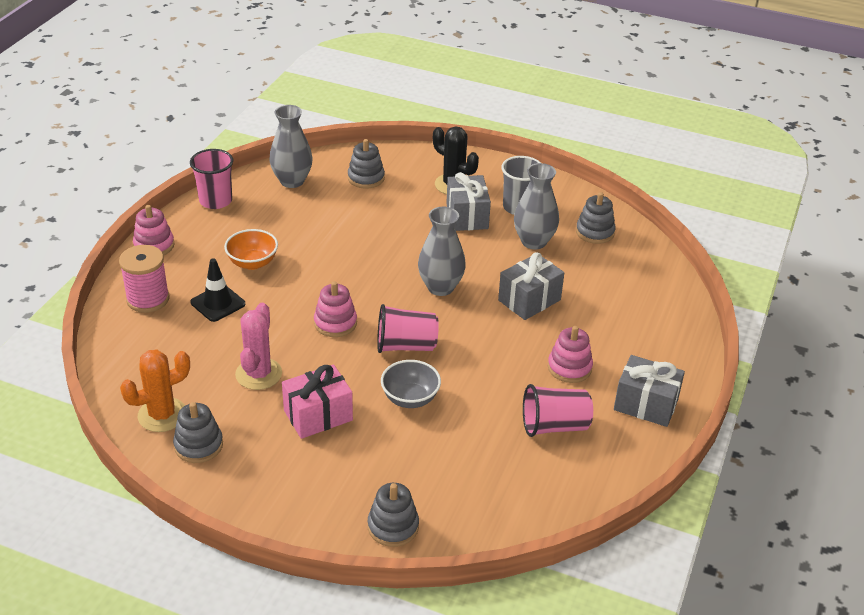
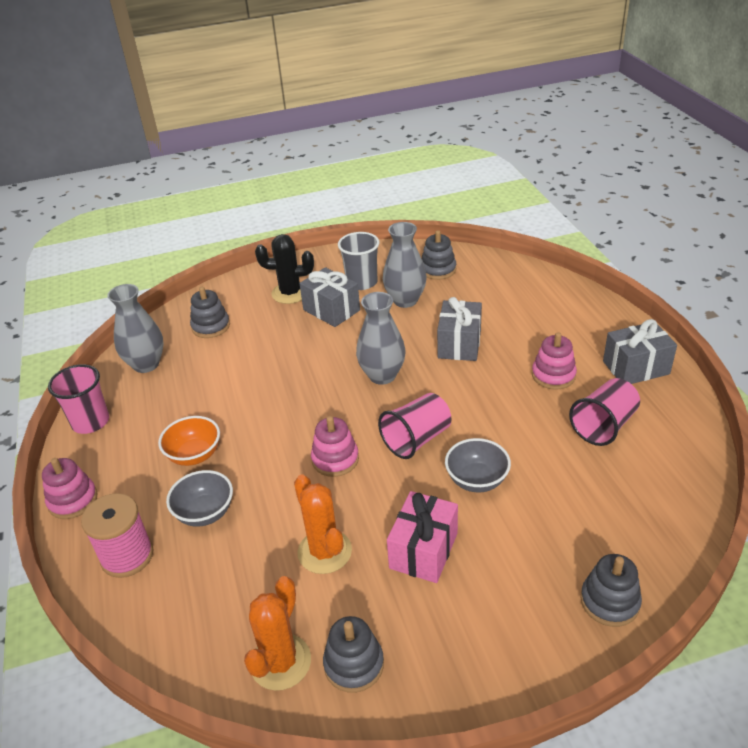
camera: 35 degrees left, 0 degrees up
(218, 303) = (205, 513): black traffic cone -> grey bowl
(258, 374) = (324, 551): pink cactus -> orange cactus

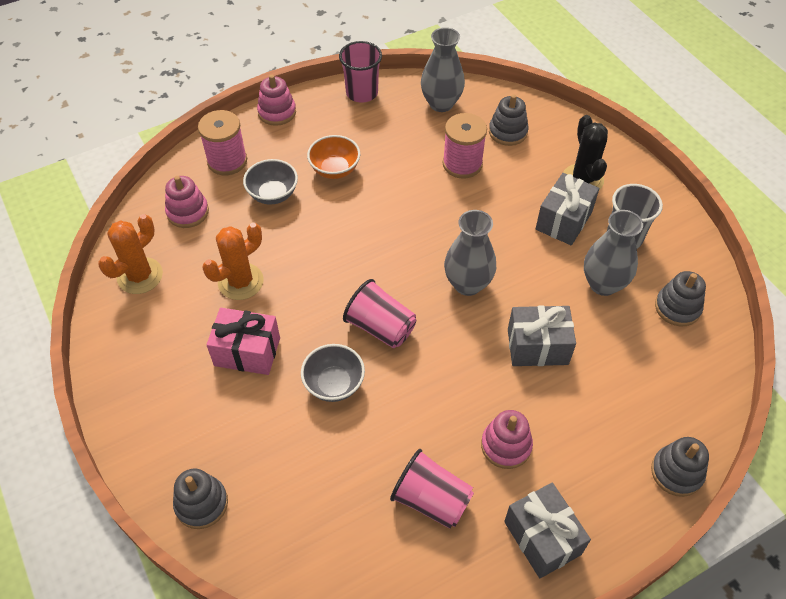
camera: 75 degrees right, 15 degrees up
(236, 360) = (462, 164): none -> pink spool
(280, 662) = (140, 276): orange cactus -> orange cactus turned 60 degrees counterclockwise
(335, 459) = (344, 268): pink stacking toy -> pink stacking toy (188, 212)
(354, 664) = (138, 321): grey stacking toy -> grey stacking toy (676, 472)

